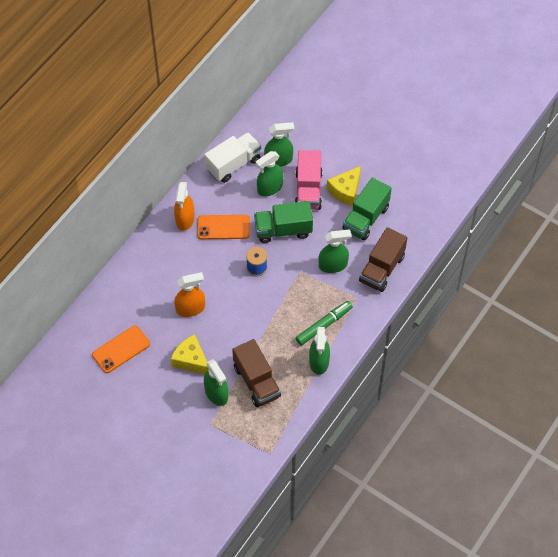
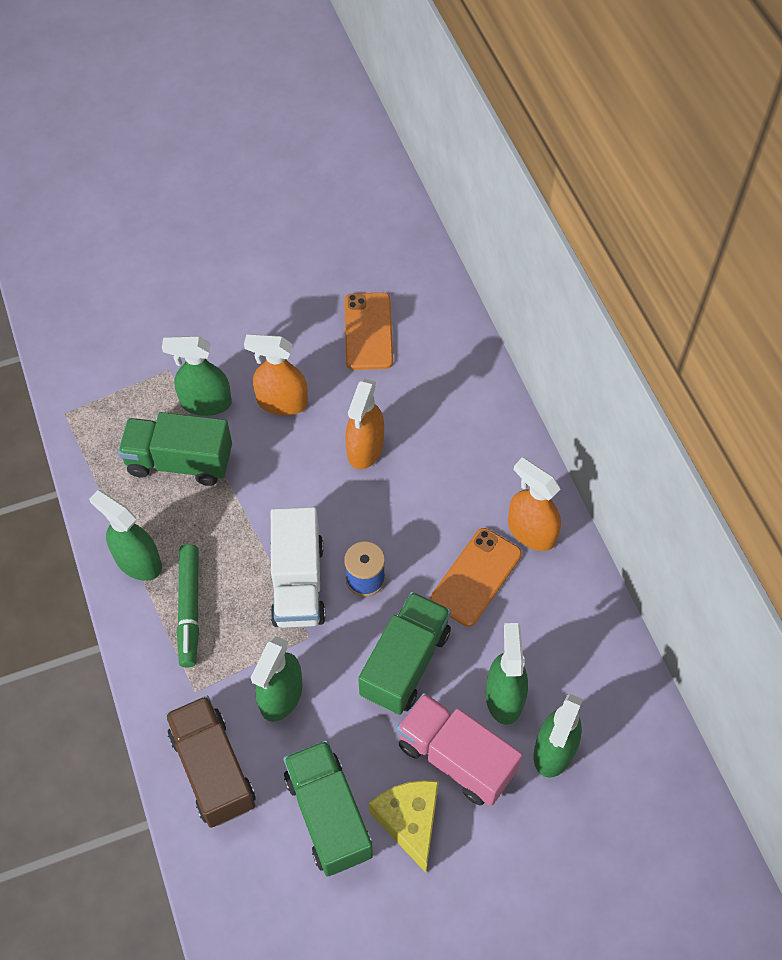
camera: 125 degrees right, 0 degrees up
(191, 360) = (282, 402): yellow cheese -> orange spray bottle
(233, 164) = (593, 669): white truck -> white truck (298, 583)
(257, 381) = (180, 462): brown truck -> green truck

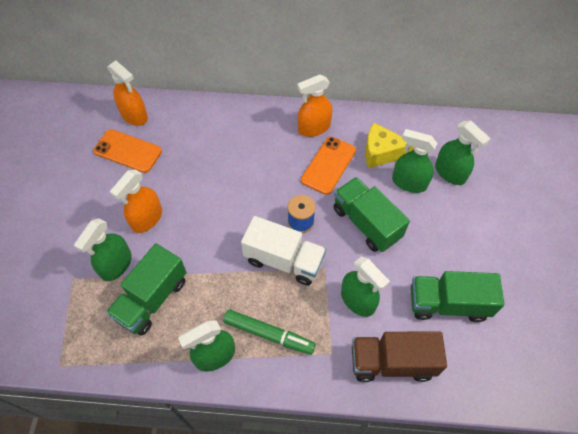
camera: 65 degrees left, 0 degrees up
(365, 448) = (210, 186): orange spray bottle -> orange spray bottle (134, 116)
(409, 821) = (467, 261): yellow cheese -> yellow cheese (381, 152)
(456, 758) = (436, 221): pink truck -> none
(476, 577) = (328, 165): orange phone -> orange phone turned 60 degrees clockwise

